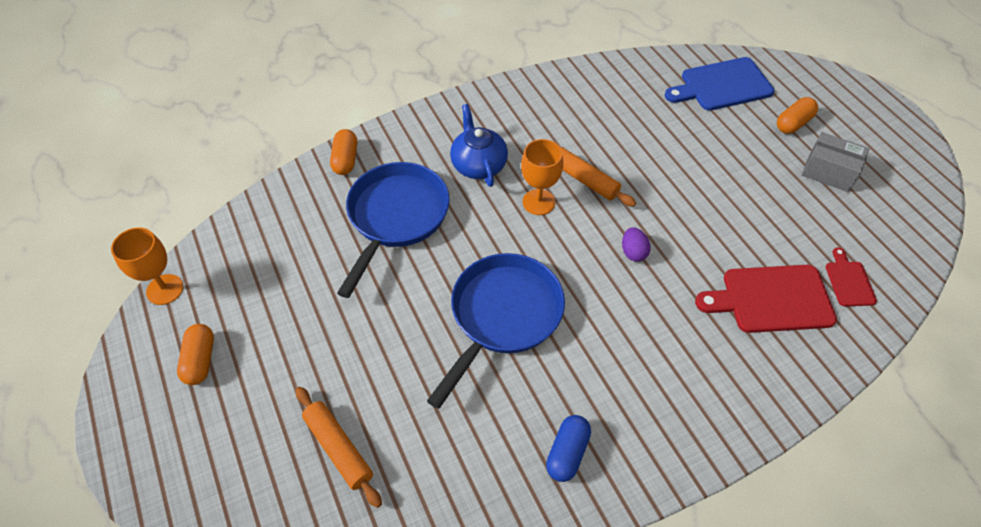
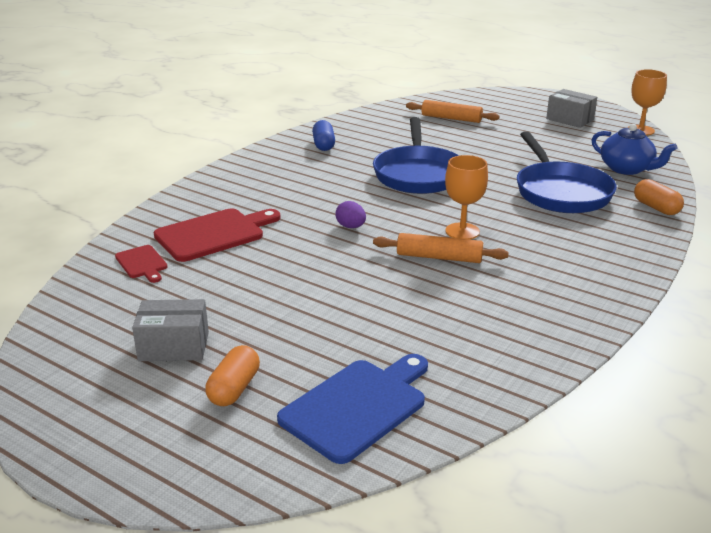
camera: 150 degrees right, 25 degrees down
(200, 360) = (569, 119): orange capsule -> grey box
(478, 165) = (546, 238): blue teapot -> blue teapot (627, 169)

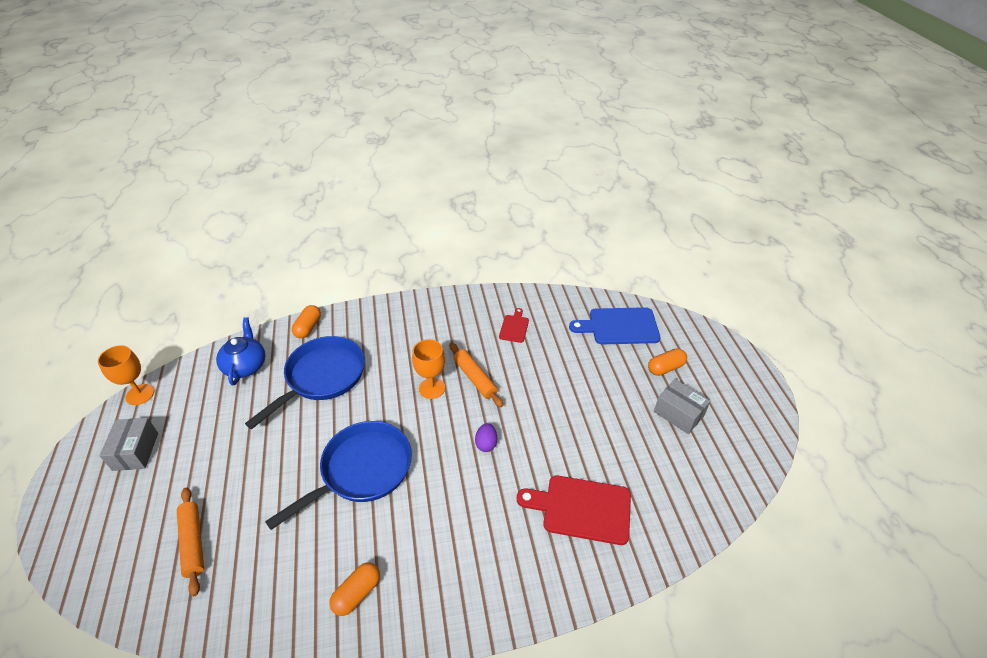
camera: 135 degrees left, 15 degrees up
(142, 263) = (655, 509): red cutting board -> red cutting board (514, 327)
(323, 145) = (357, 593): blue capsule -> orange capsule

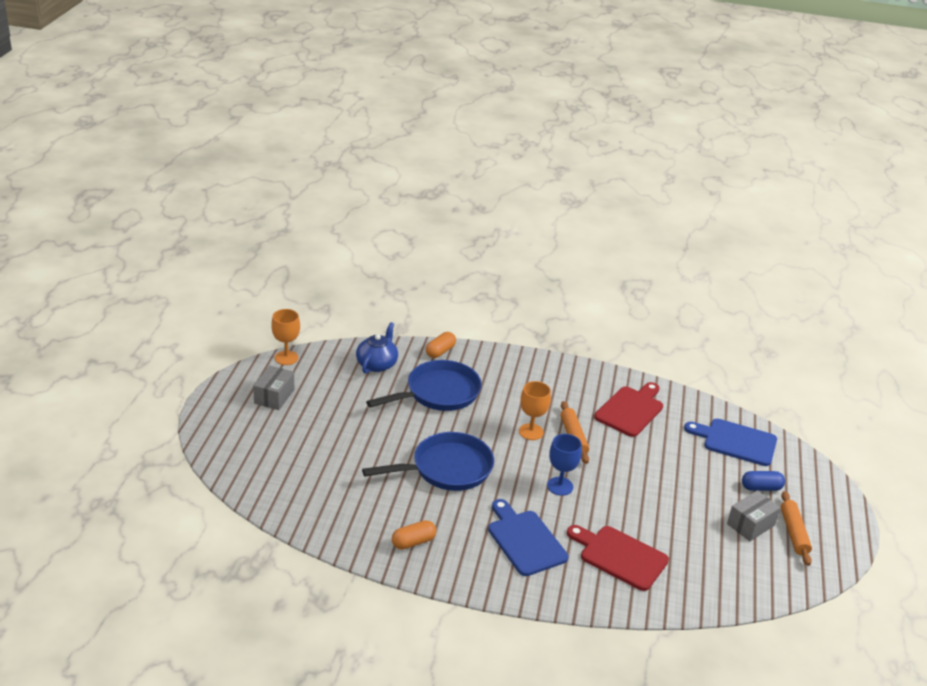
camera: 20 degrees right, 10 degrees down
(193, 542) = (302, 469): orange rolling pin -> orange rolling pin (794, 533)
(478, 532) = (525, 540): none -> blue cutting board
(486, 444) = (560, 486): purple egg -> blue goblet
(514, 327) = (631, 410): red cutting board -> red cutting board, size x1.89
(665, 368) = (761, 488): orange capsule -> blue capsule
(678, 414) = (751, 524): grey box -> grey box turned 75 degrees clockwise

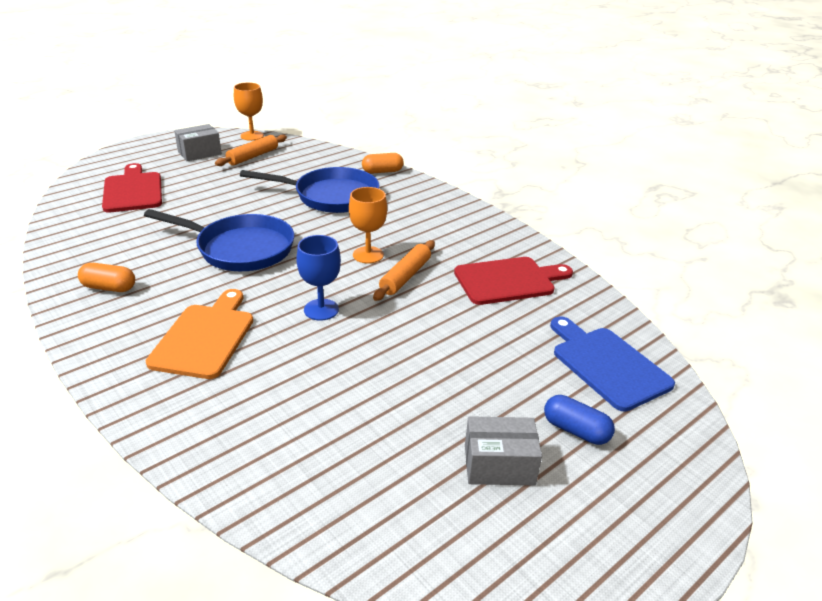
camera: 40 degrees right, 0 degrees up
(377, 364) = (314, 161): blue teapot -> none
(525, 540) = (205, 337): blue cutting board -> orange cutting board
(620, 556) = (275, 406): red cutting board -> red cutting board (133, 190)
(794, 533) = (554, 511): orange rolling pin -> orange rolling pin (253, 156)

